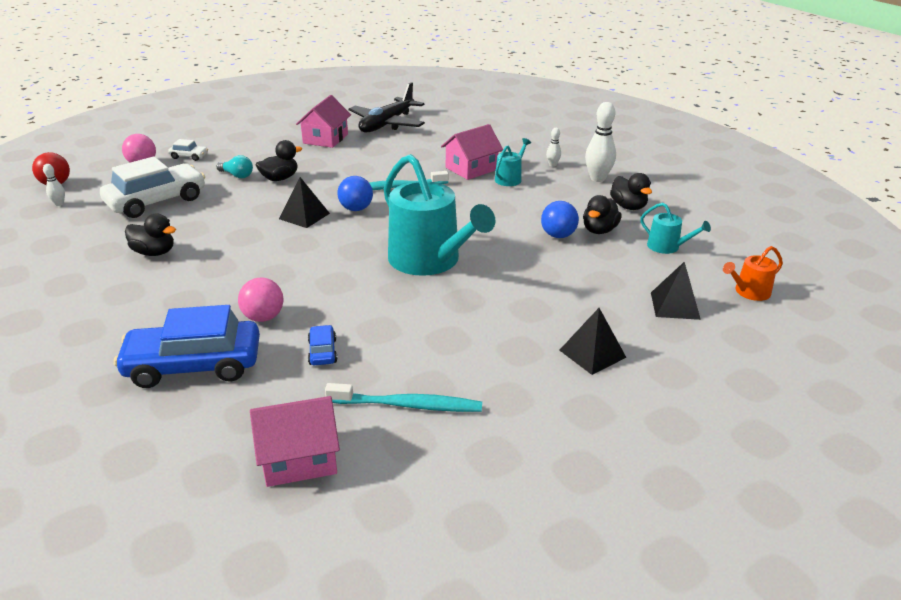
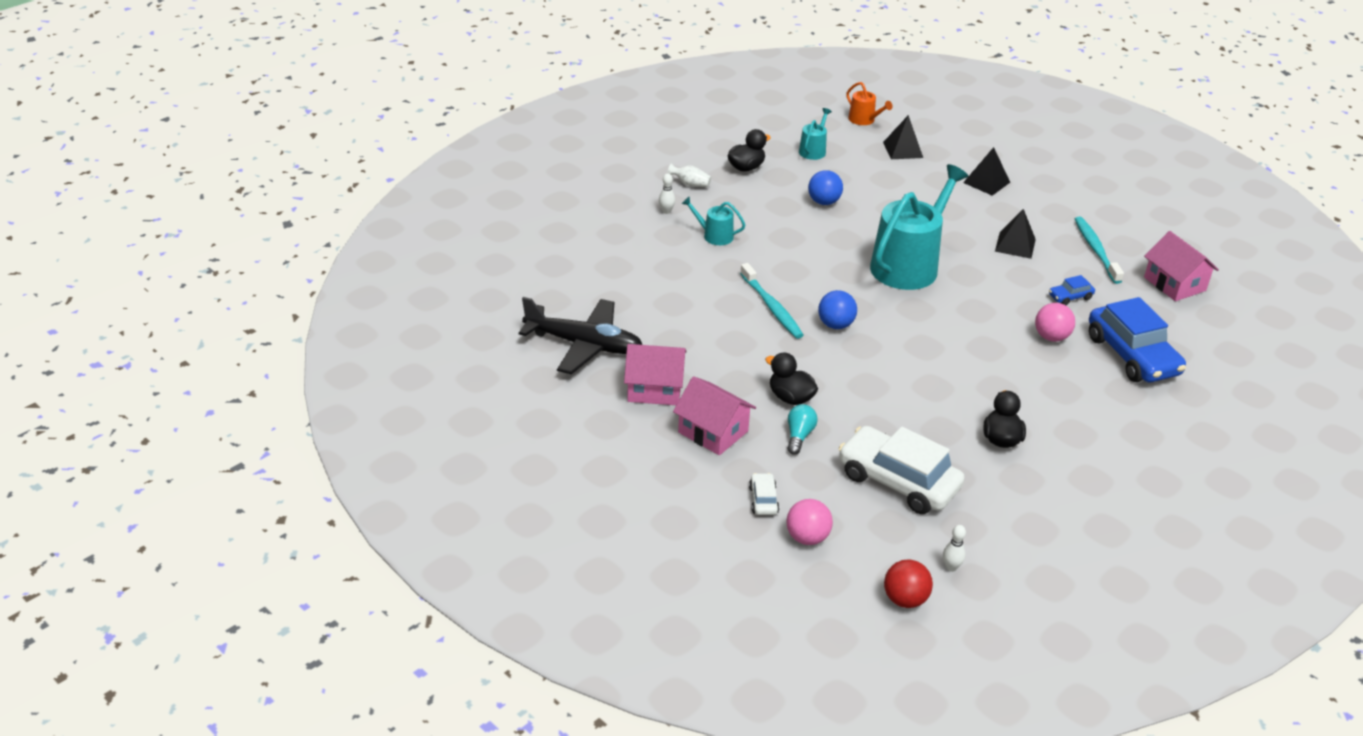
camera: 105 degrees left, 5 degrees up
(304, 216) = (869, 356): black pyramid -> black pyramid (1015, 245)
(471, 168) = (699, 262): pink house -> pink house (713, 432)
(597, 178) = (690, 184): white bowling pin -> white vase
(599, 230) = (802, 182): black duck -> none

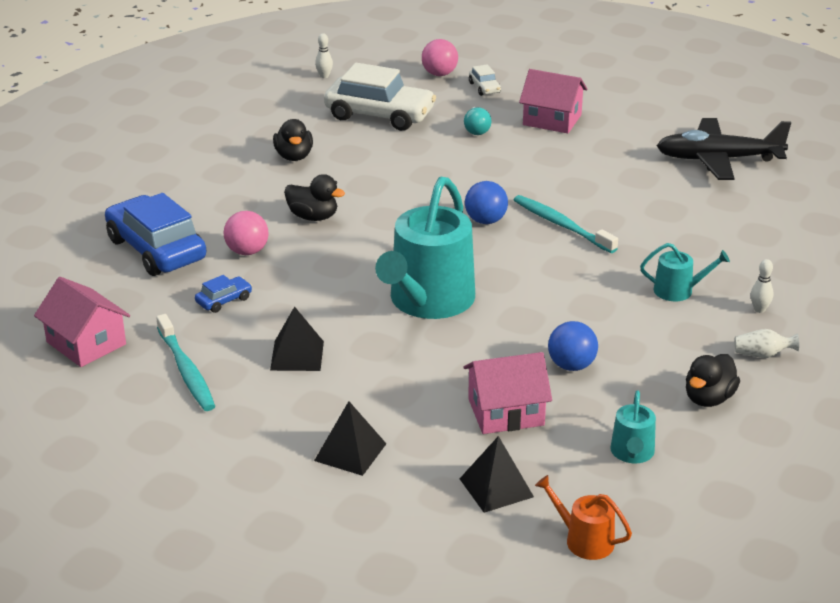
camera: 165 degrees right, 5 degrees down
(655, 389) = (625, 139): pink house -> pink house (506, 412)
(790, 398) = (498, 153): black duck -> black duck (313, 217)
(905, 599) = (355, 56): red ball -> none

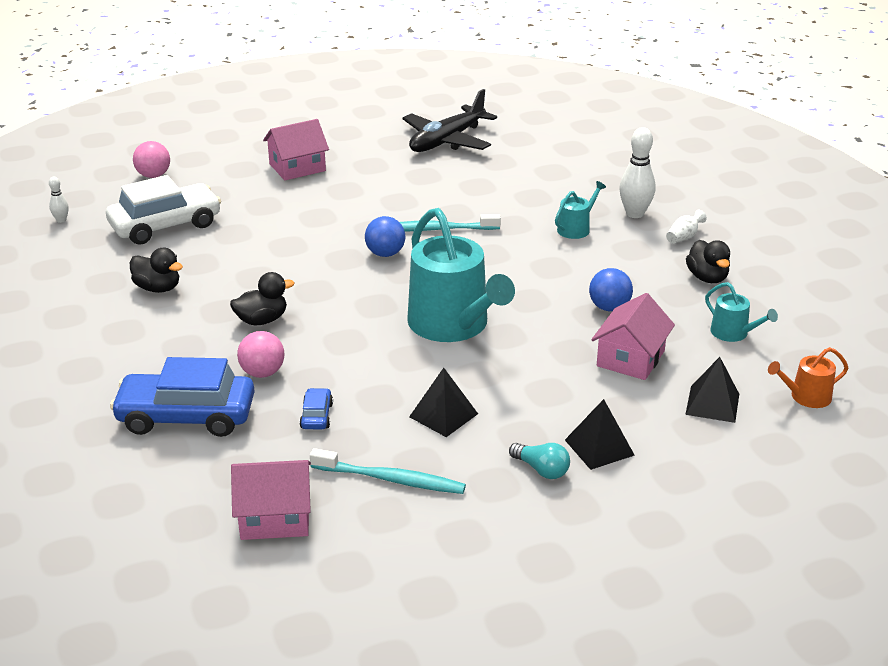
camera: 50 degrees left, 0 degrees up
(476, 129) = (258, 199): turquoise light bulb -> turquoise light bulb (541, 470)
(484, 88) = (207, 169): white car -> none
(759, 309) = (635, 214): white bowling pin -> white bowling pin, size x1.95

